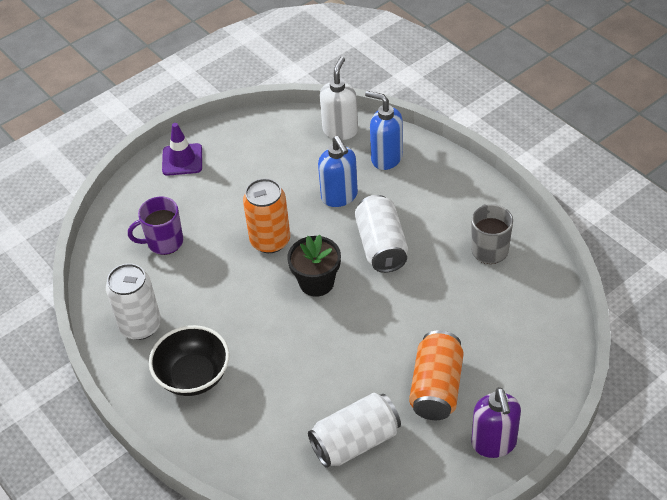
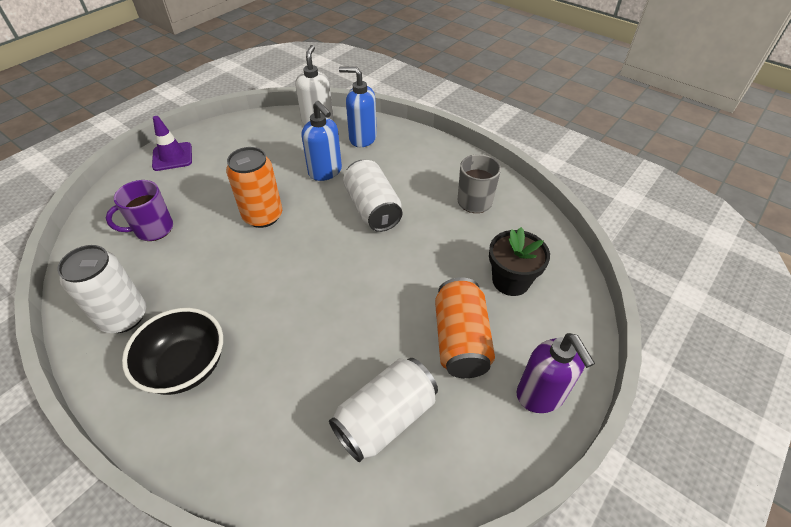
camera: 15 degrees left, 0 degrees up
(316, 282) = (314, 249): black flower pot -> black flower pot (510, 281)

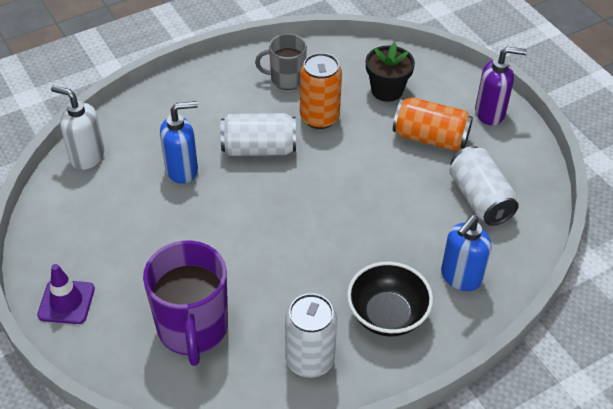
camera: 70 degrees left, 0 degrees up
(153, 229) = (193, 329): purple mug -> purple mug, size x1.68
(263, 216) = (223, 233): orange can -> orange can (319, 118)
(362, 138) = (143, 128): blue soap dispenser -> blue soap dispenser (460, 277)

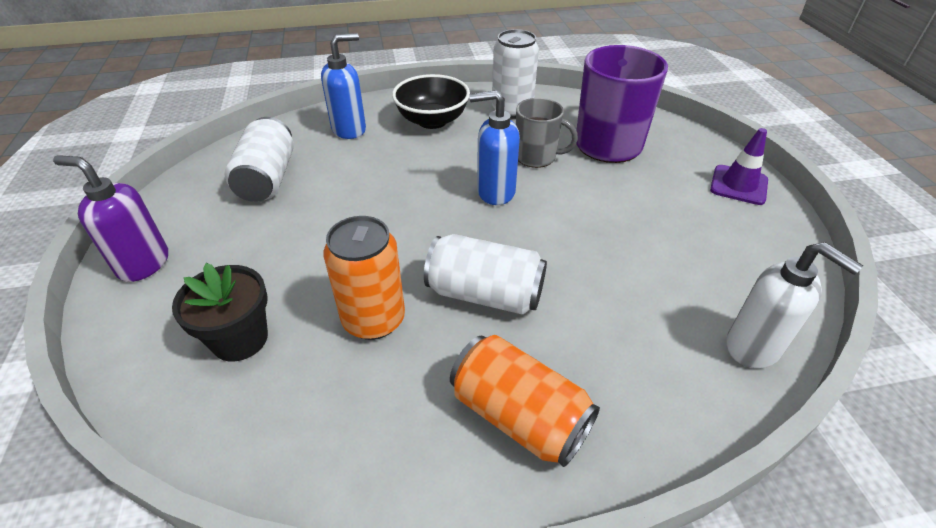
camera: 160 degrees left, 5 degrees down
(182, 170) = (602, 290): blue soap dispenser -> blue soap dispenser (495, 192)
(286, 79) = (384, 412): grey mug -> grey mug (536, 157)
(430, 138) = (251, 252): orange can -> orange can (519, 416)

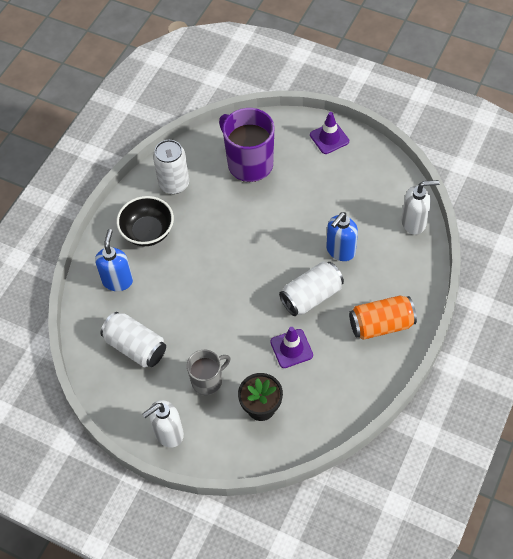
camera: 50 degrees left, 15 degrees up
(143, 264) = (168, 433): purple soap dispenser -> white soap dispenser
(374, 319) = (291, 348): orange can -> purple traffic cone
(495, 192) = (244, 245): blue soap dispenser -> blue soap dispenser (340, 251)
(536, 157) = (231, 205): grey mug -> grey mug (208, 381)

